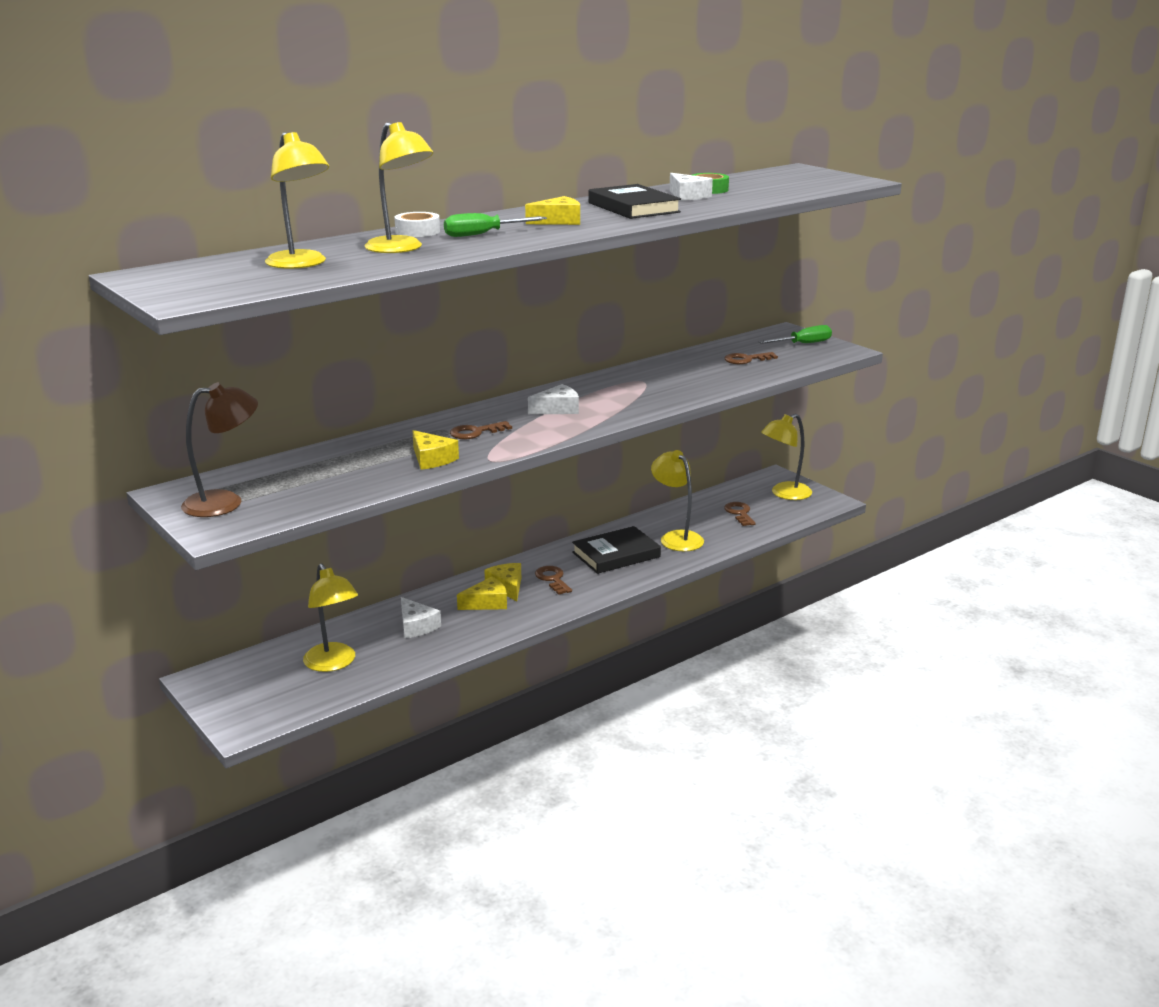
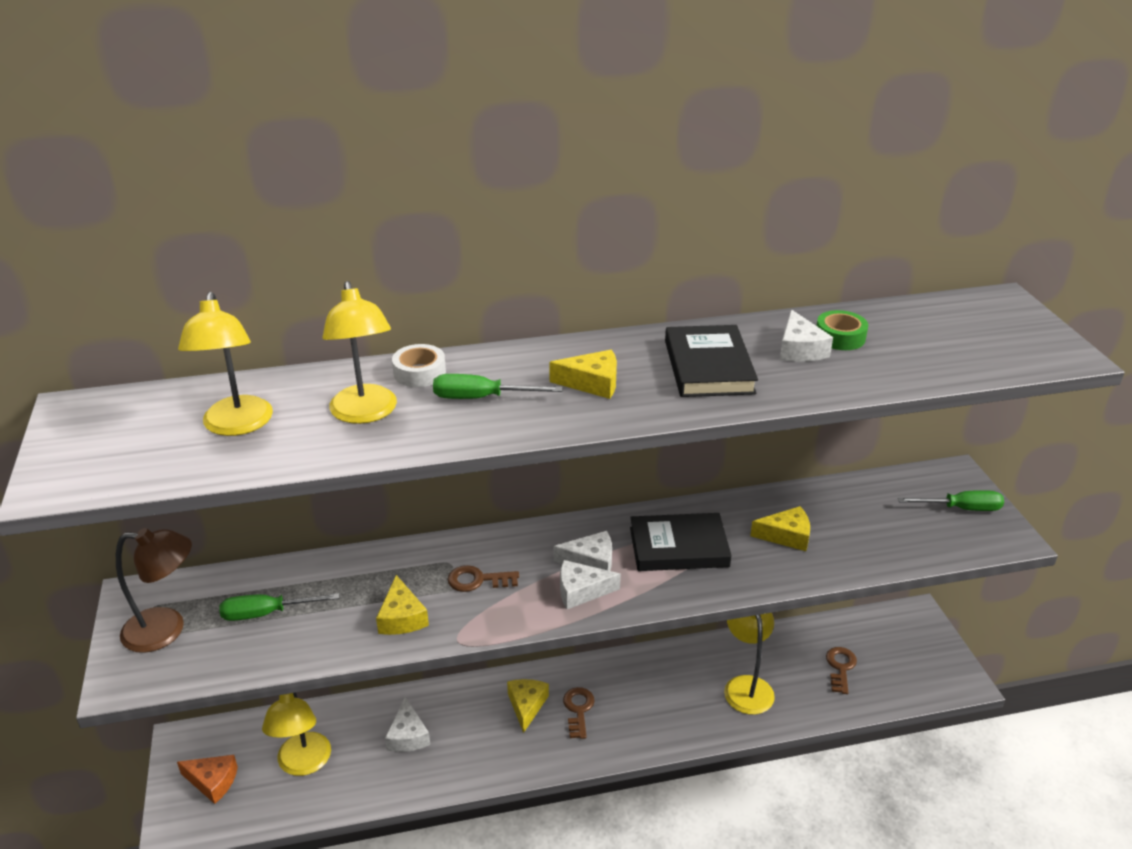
camera: 25 degrees right, 10 degrees up
(254, 694) = (212, 781): none -> orange cheese
(310, 478) = (267, 613): none -> green screwdriver
(487, 603) = (493, 724): yellow cheese -> yellow cheese (786, 536)
(565, 422) = (581, 591): none -> white cheese
(616, 554) = (665, 692): black book -> black book (679, 547)
(746, 359) = (869, 523): brown key -> none
(784, 494) = (912, 650): yellow lamp -> none

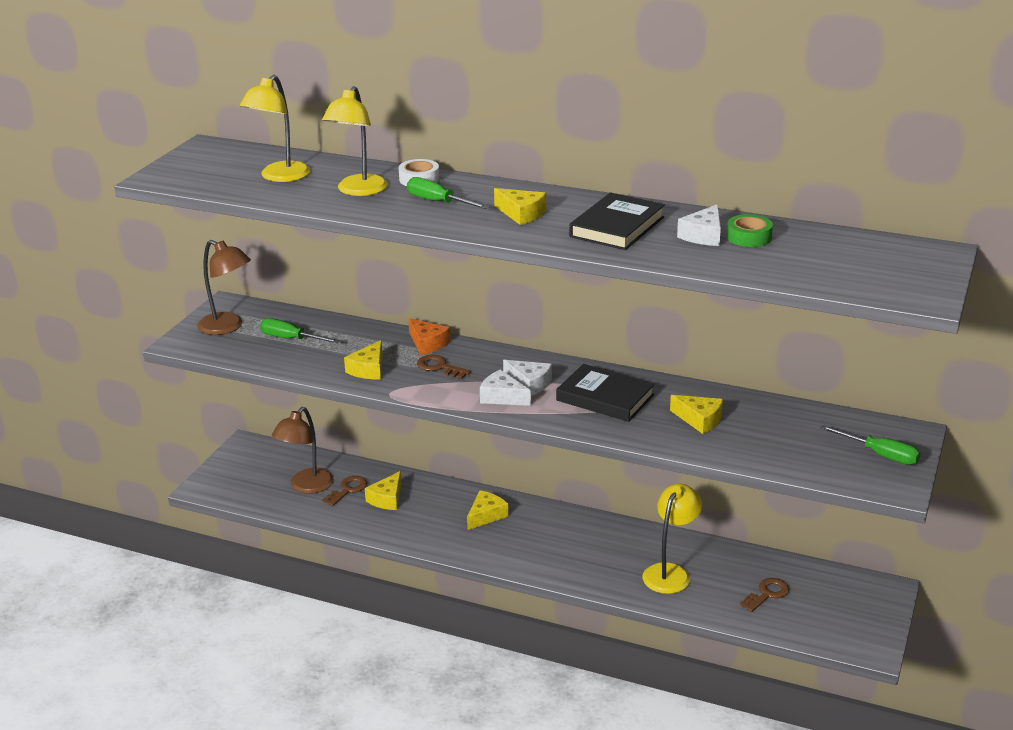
camera: 35 degrees right, 5 degrees down
(212, 781) = (245, 473): orange cheese -> orange cheese (427, 343)
(303, 764) = (306, 486): yellow lamp -> brown lamp
(408, 735) = (387, 499): white cheese -> yellow cheese
(578, 710) = (521, 533): brown key -> brown key (348, 490)

